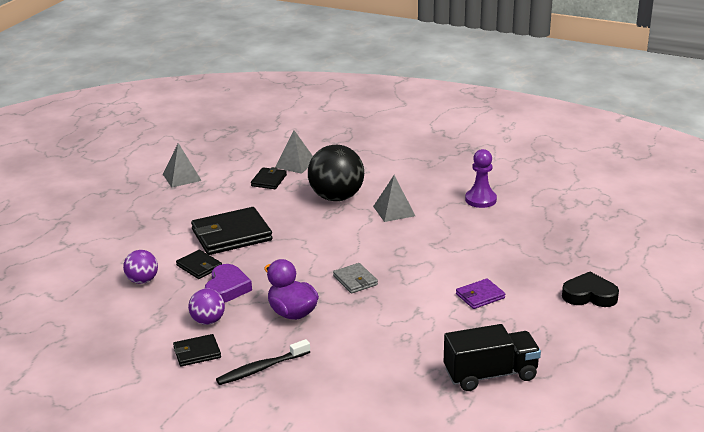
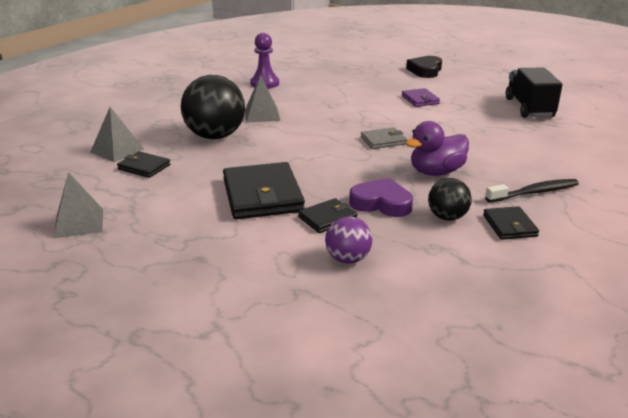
camera: 80 degrees left, 0 degrees up
(208, 321) = (447, 217): purple ball -> black ball
(261, 368) = (534, 192): black toothbrush -> black toothbrush turned 90 degrees counterclockwise

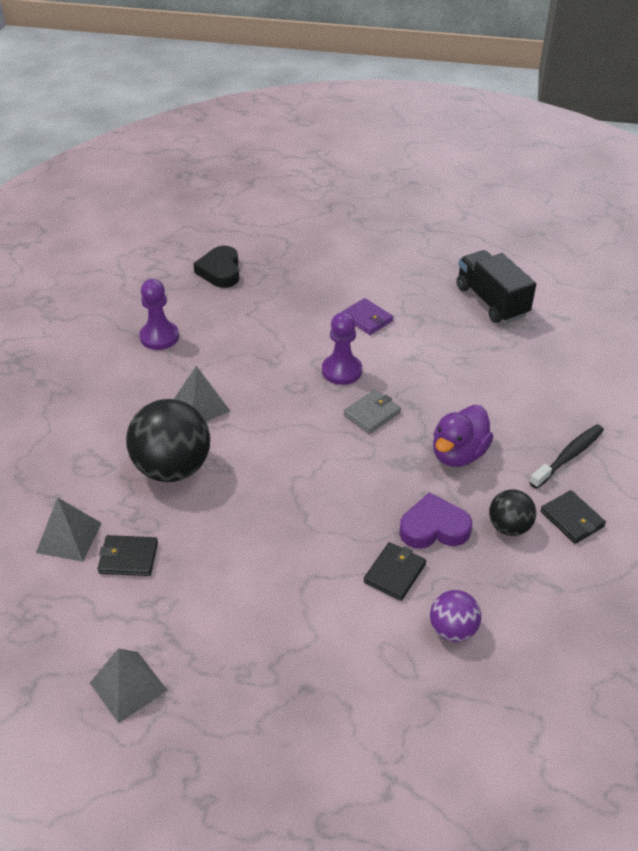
camera: 25 degrees left, 15 degrees up
(262, 195) = (302, 560): black wallet -> none
(378, 118) = (341, 371): none -> purple pawn
(425, 70) = (339, 253): black heart -> black heart (220, 271)

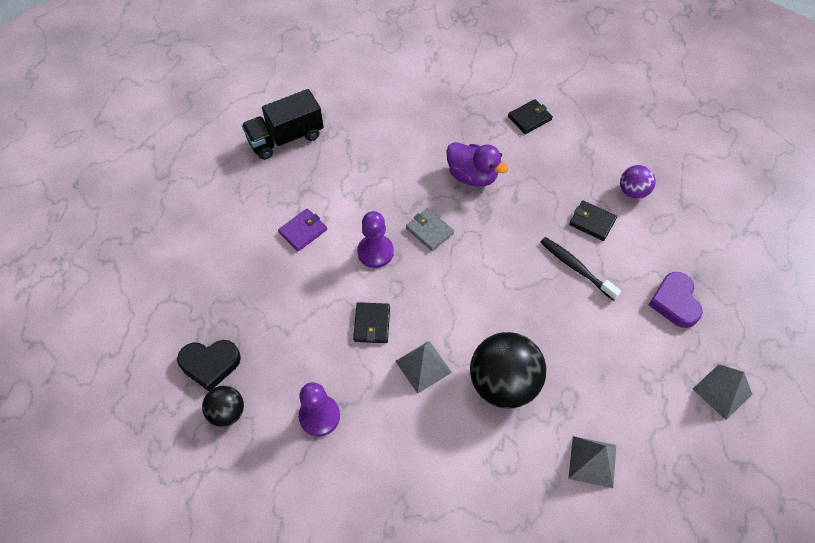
camera: 90 degrees left, 15 degrees up
(128, 558) = (606, 407): black wallet -> black wallet (372, 324)
(434, 528) = (547, 196): purple heart -> purple heart (674, 302)
(509, 527) = (541, 153): black ball -> black ball (227, 412)
(568, 456) = (470, 112): black toothbrush -> black toothbrush (576, 267)

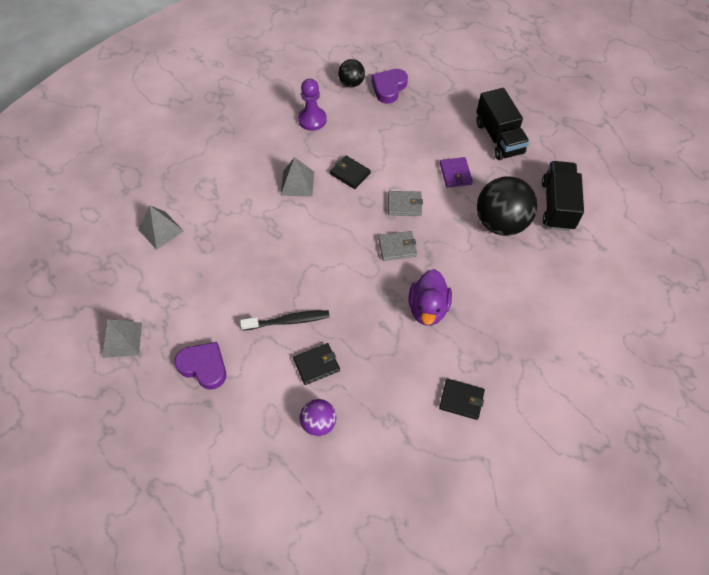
camera: 125 degrees right, 0 degrees up
(210, 364) = (389, 88): black heart -> purple heart
(225, 219) = (499, 138): none -> black truck
(375, 252) = (404, 205): purple pawn -> grey wallet
(472, 176) = (428, 308): purple duck -> purple duck turned 60 degrees counterclockwise
(503, 383) = (248, 217): black ball -> black ball (500, 223)
(529, 118) = (461, 400): black wallet -> black wallet turned 75 degrees counterclockwise

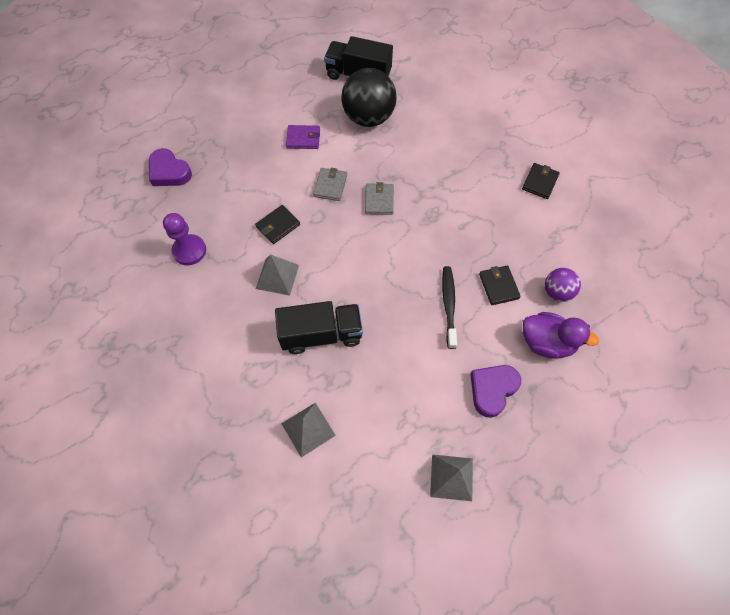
camera: 80 degrees left, 5 degrees up
(351, 83) = (148, 205): black ball -> none
(428, 308) = (450, 189): purple duck -> purple duck (546, 342)
(499, 138) = (269, 97): black truck -> black truck (321, 334)

